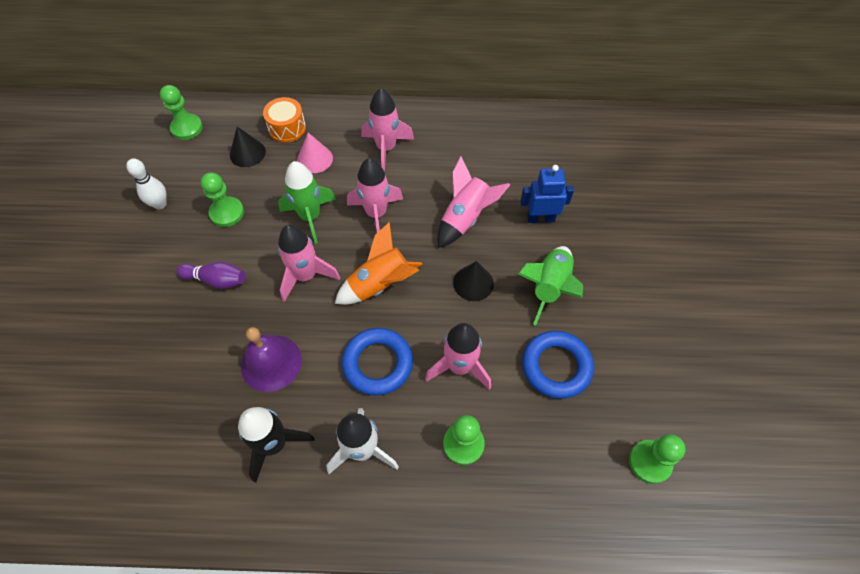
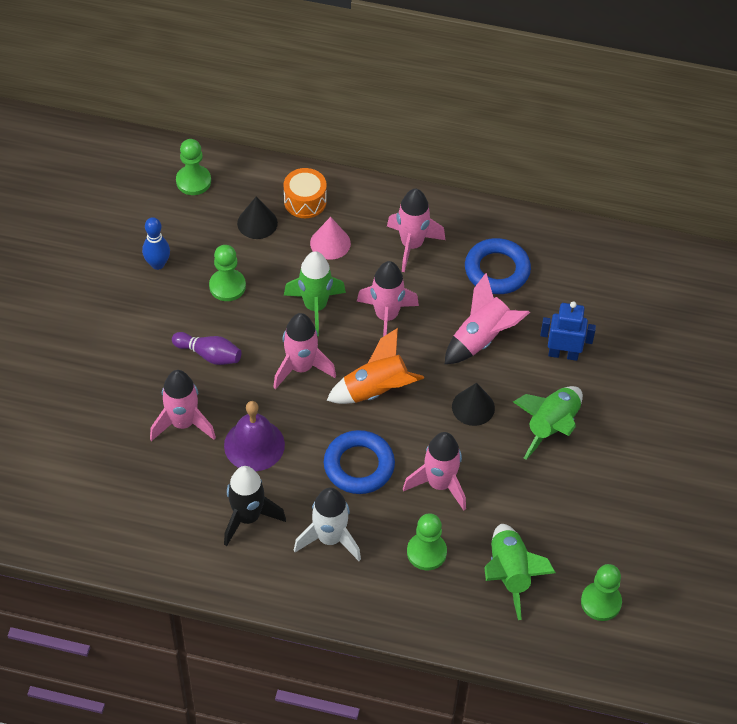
camera: 10 degrees right, 5 degrees down
(160, 204) = (157, 264): white bowling pin -> blue bowling pin
(197, 354) = (183, 423): none -> pink rocket
(552, 450) = (510, 574): none -> green rocket
(556, 366) = (536, 502): blue ring -> blue ring (497, 270)

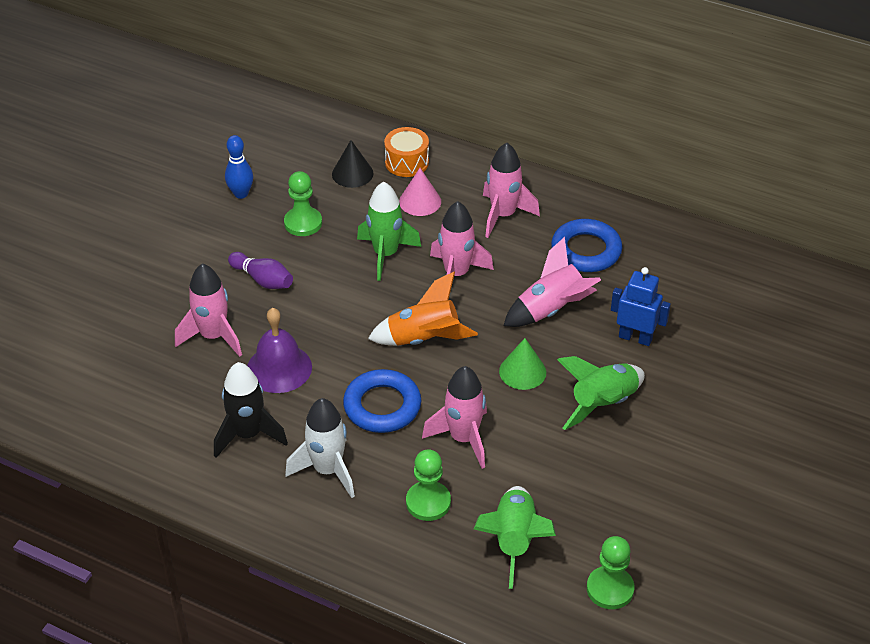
camera: 15 degrees right, 10 degrees down
(193, 181) = (302, 130): green pawn -> none
(301, 368) = (352, 306): pink rocket -> none
(473, 407) = (522, 371): black cone -> green cone

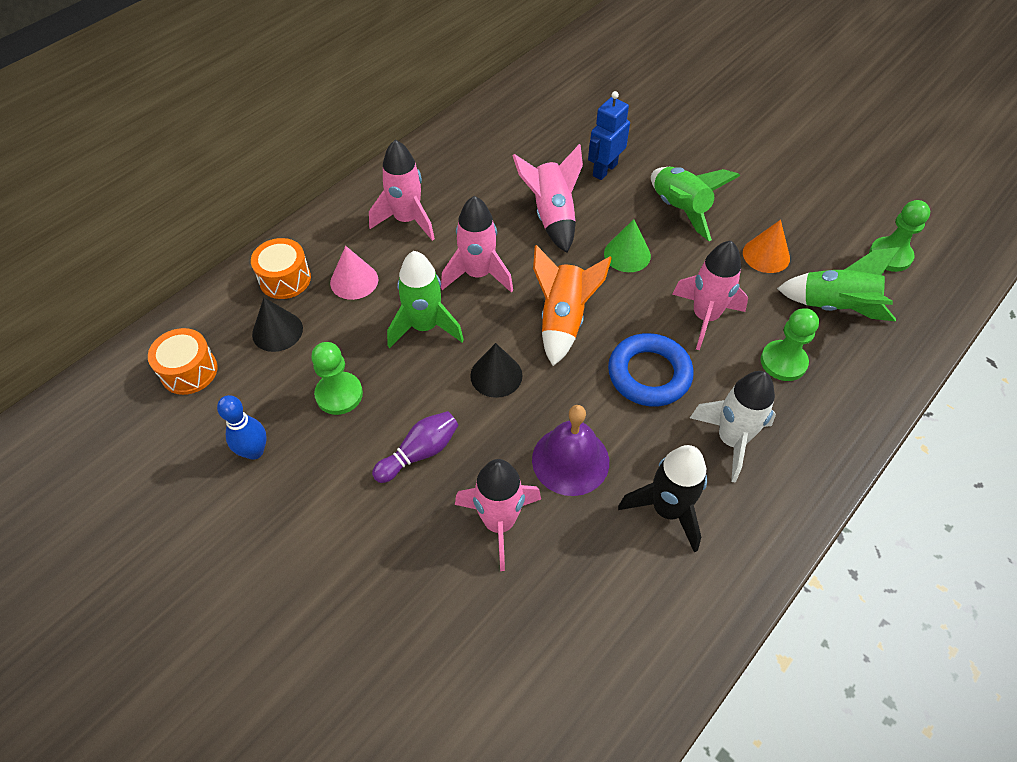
camera: 75 degrees left, 10 degrees up
(300, 140) = (189, 371): none -> orange drum
(349, 308) = (496, 375): none -> black cone
(566, 480) = (766, 255): none -> orange cone
(586, 251) = (482, 174): blue ring -> none

